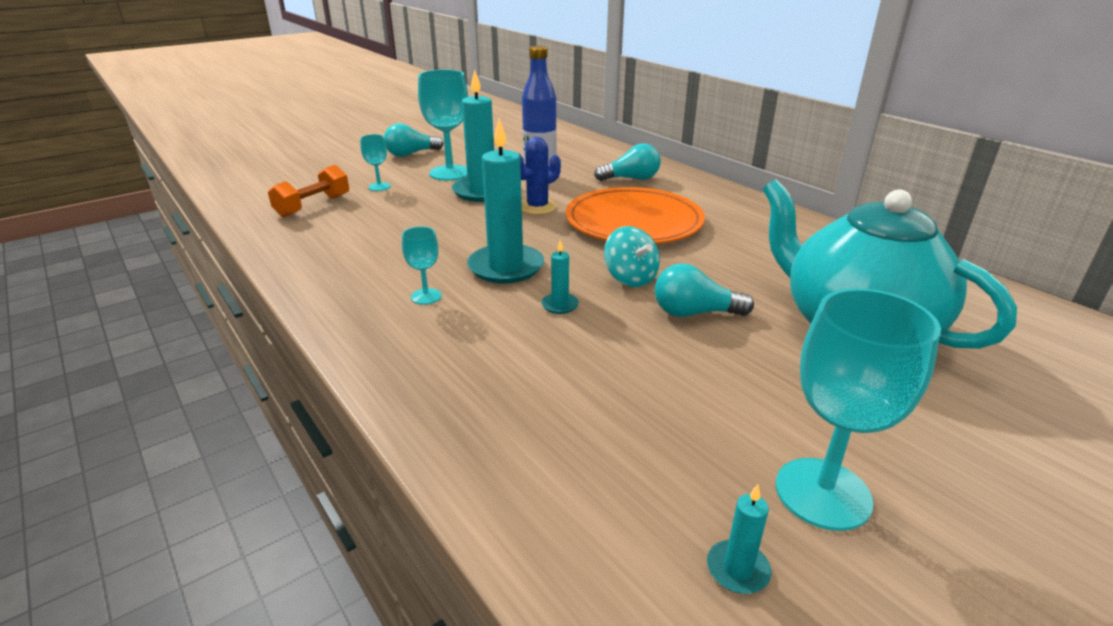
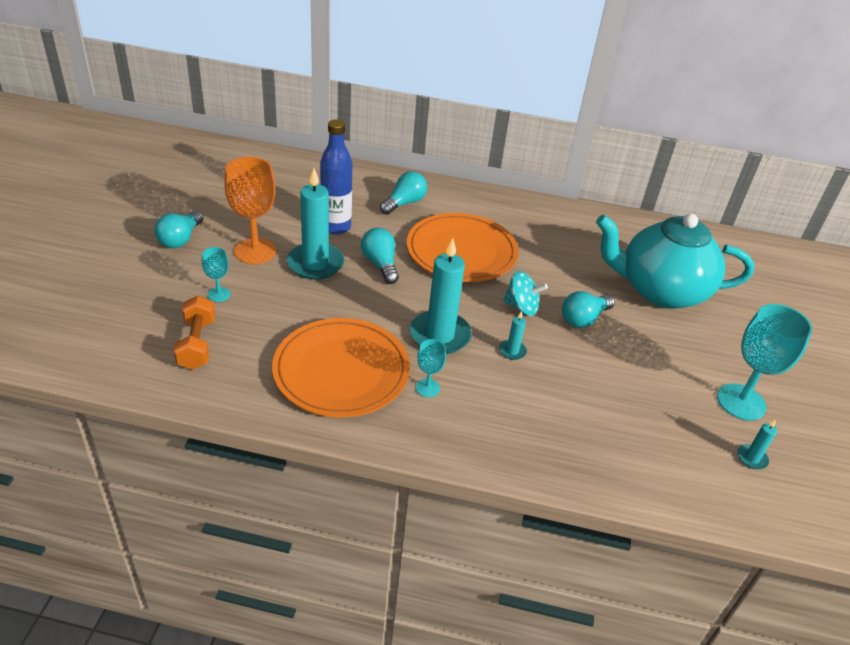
camera: 45 degrees left, 10 degrees up
(378, 257) = (341, 371): none -> orange plate
(450, 173) = (255, 251): turquoise goblet -> orange goblet
(537, 207) = (380, 264): blue cactus -> turquoise light bulb

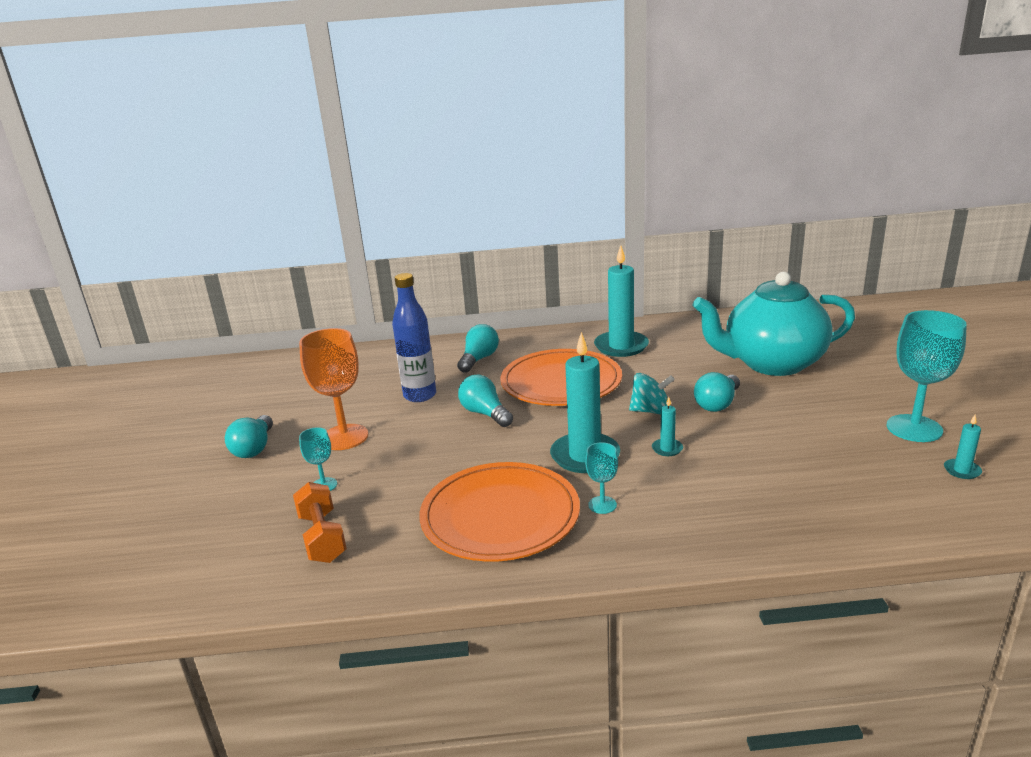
camera: 10 degrees left, 15 degrees down
(315, 264) = (416, 431): turquoise candle -> turquoise candle (621, 346)

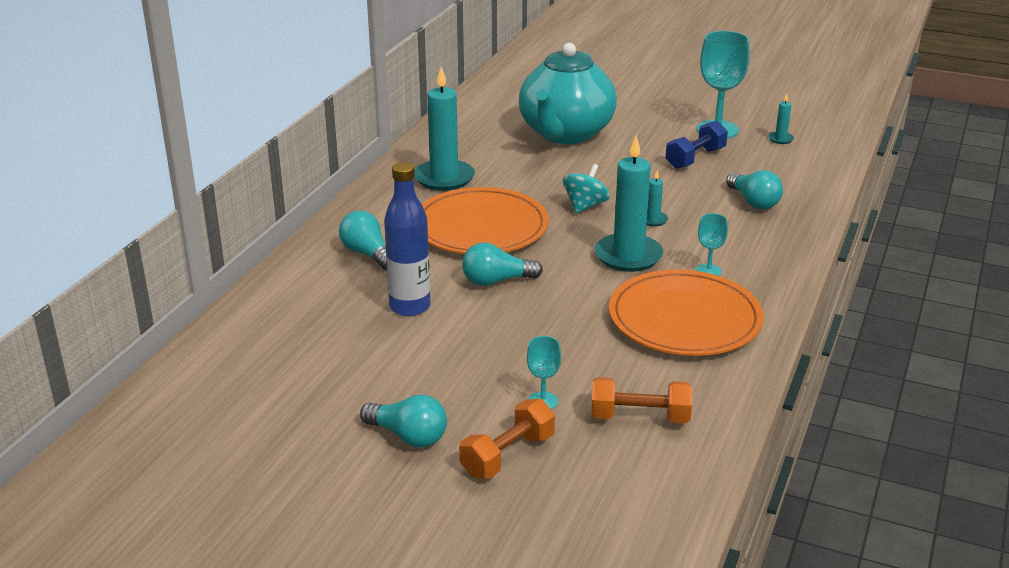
camera: 65 degrees left, 5 degrees up
(244, 493) = (507, 455): none -> orange dumbbell
(344, 437) = (451, 371): orange goblet -> none
(717, 404) = (605, 177): turquoise light bulb -> turquoise light bulb (753, 202)
(826, 434) = (695, 158): none -> blue dumbbell

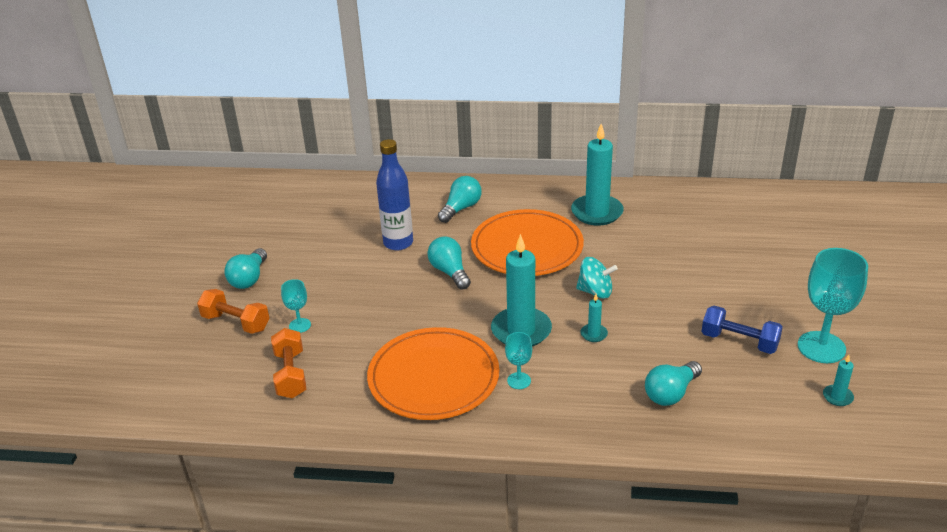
camera: 75 degrees right, 5 degrees up
(565, 134) = (729, 254): turquoise teapot -> none

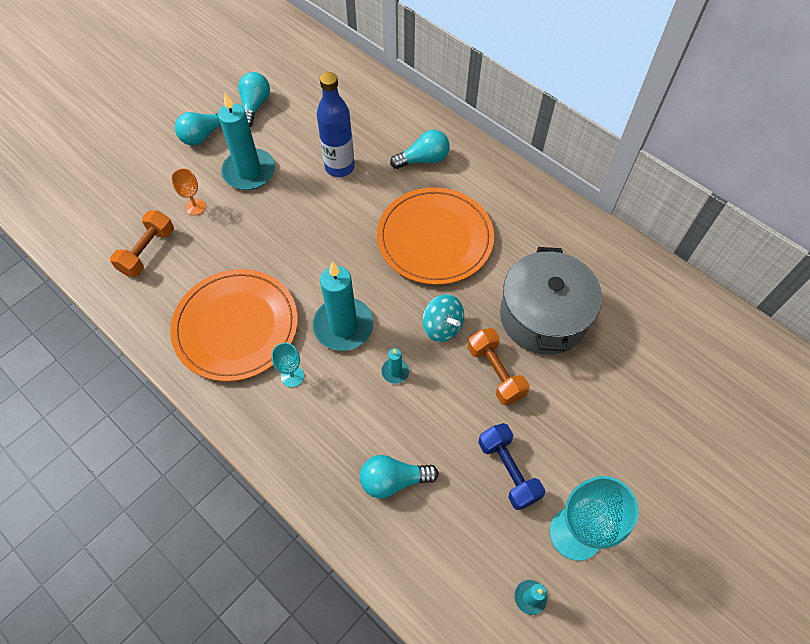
camera: 35 degrees right, 25 degrees up
(236, 322) = (158, 174): orange dumbbell -> orange dumbbell (495, 372)
(300, 325) = (195, 207): turquoise goblet -> orange goblet
(450, 272) = (349, 225): turquoise light bulb -> turquoise light bulb (254, 106)
(597, 212) = (533, 237): turquoise candle -> turquoise candle (249, 172)
(657, 250) = (543, 316): none -> grey pot

